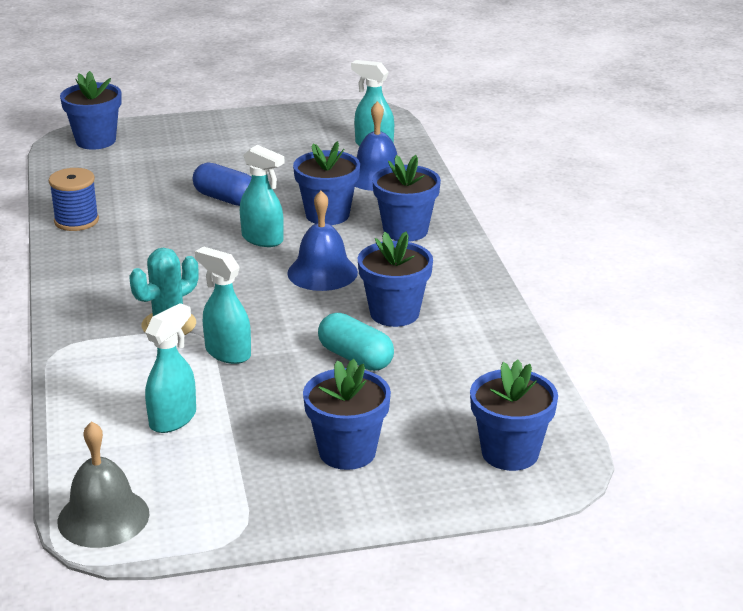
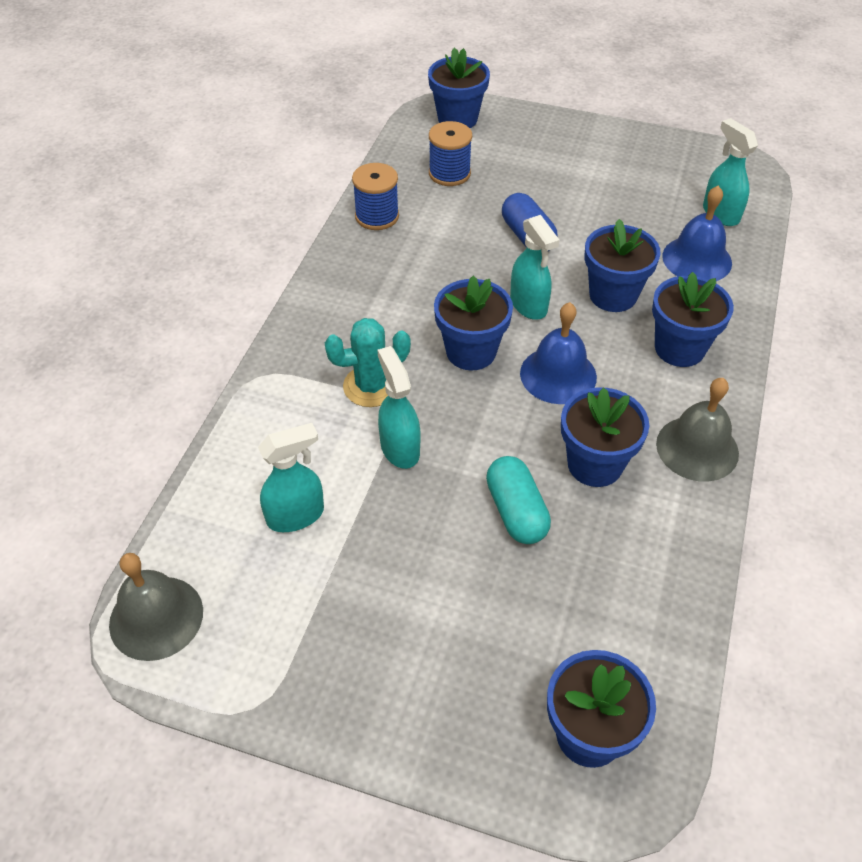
camera: 30 degrees right, 20 degrees up
(120, 177) = (449, 173): none -> blue spool
(347, 452) = (425, 644): blue flower pot -> blue flower pot (471, 352)
(464, 281) = (697, 448): none -> grey bell

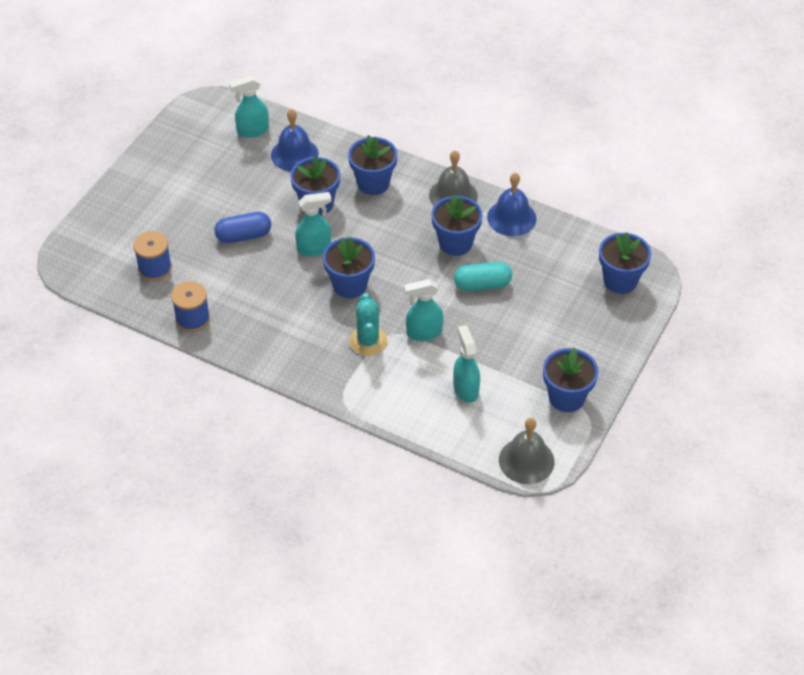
camera: 80 degrees left, 0 degrees up
(457, 119) = (84, 252): blue flower pot -> blue flower pot (566, 397)
(558, 375) = (381, 245): blue bell -> blue bell (511, 217)

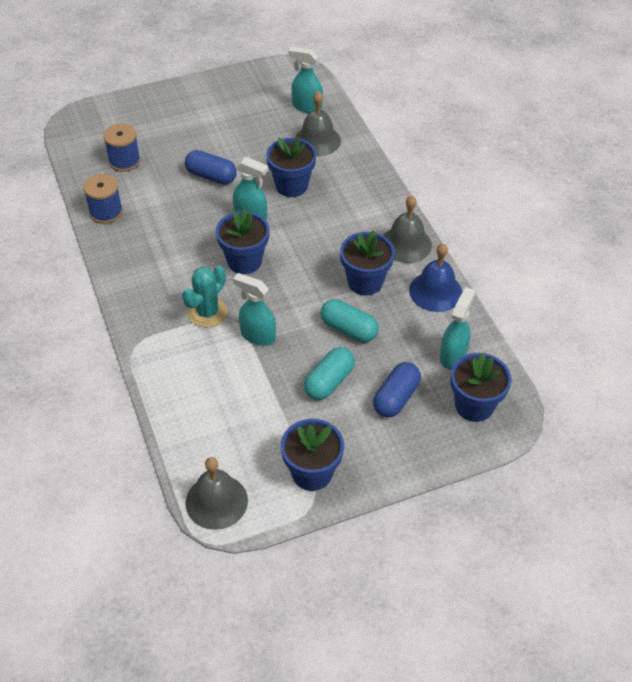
camera: 40 degrees right, 0 degrees up
(294, 154) = (317, 140): blue bell -> grey bell
(373, 183) = (352, 196): blue flower pot -> none
(465, 389) = (237, 404): turquoise spray bottle -> turquoise spray bottle (453, 355)
(510, 330) = (329, 382): none -> turquoise capsule
(565, 310) = (396, 398): none -> blue capsule

